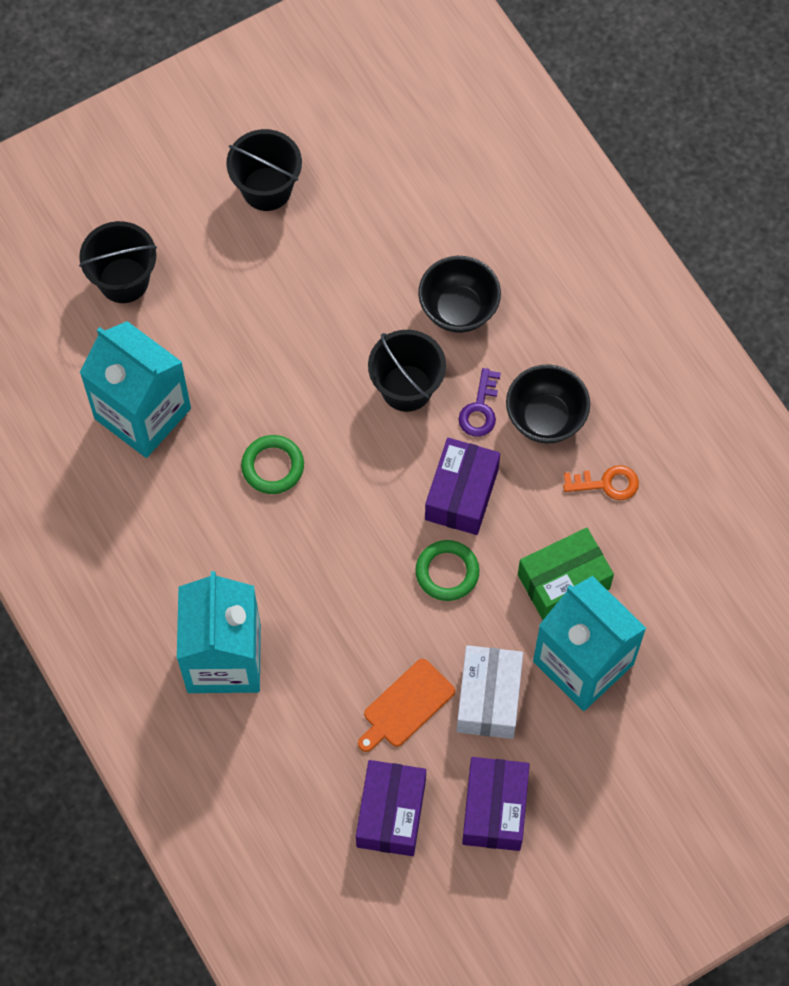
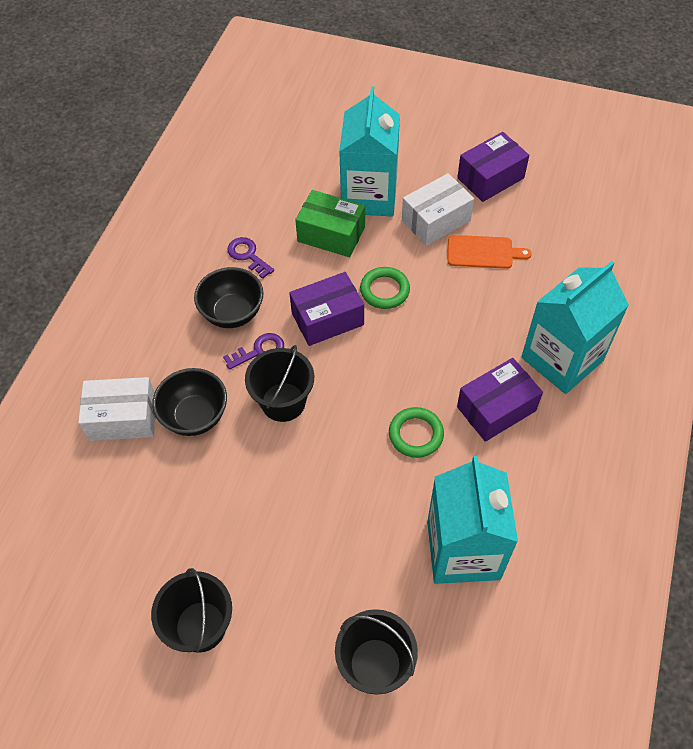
camera: 130 degrees left, 10 degrees down
(391, 813) = (546, 217): purple box -> purple box (496, 409)
(510, 254) = (123, 418): none -> white box
(607, 483) = (248, 255): orange key -> purple key

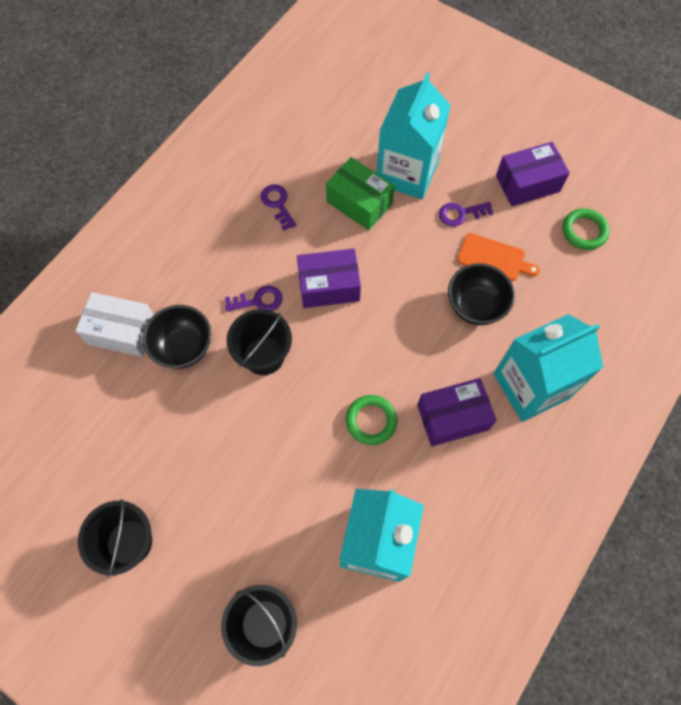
camera: 15 degrees right, 10 degrees up
(232, 313) = (246, 257): black bowl -> black bowl (475, 306)
(384, 290) = (390, 272): green ring -> green ring (584, 231)
(436, 220) = (460, 214): white box -> purple key

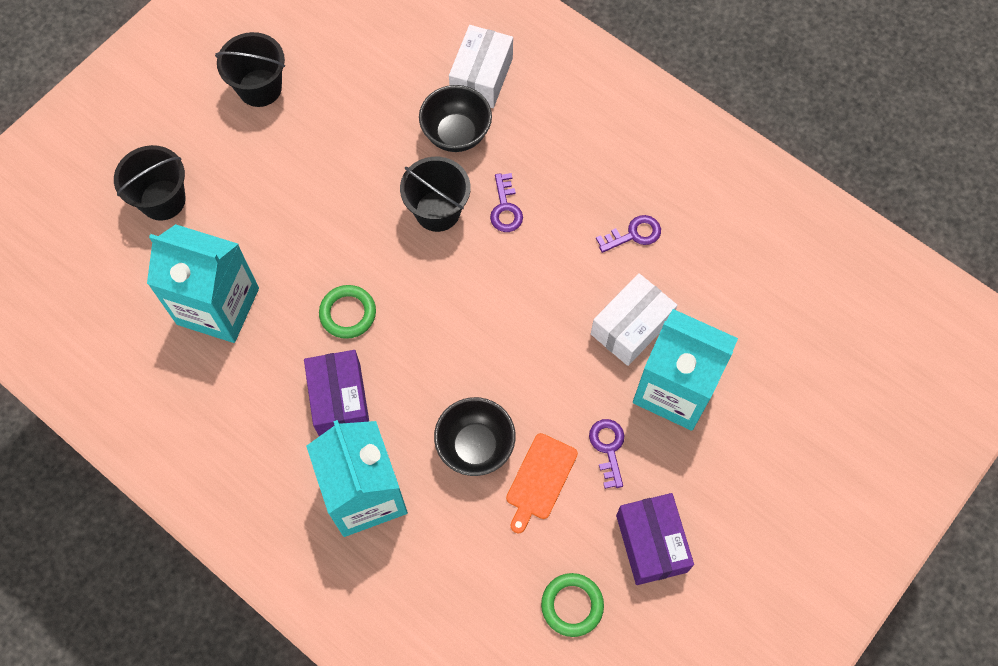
camera: 95 degrees right, 0 degrees up
(329, 286) = (517, 283): purple box -> none
(359, 203) = (631, 327): green box -> white box

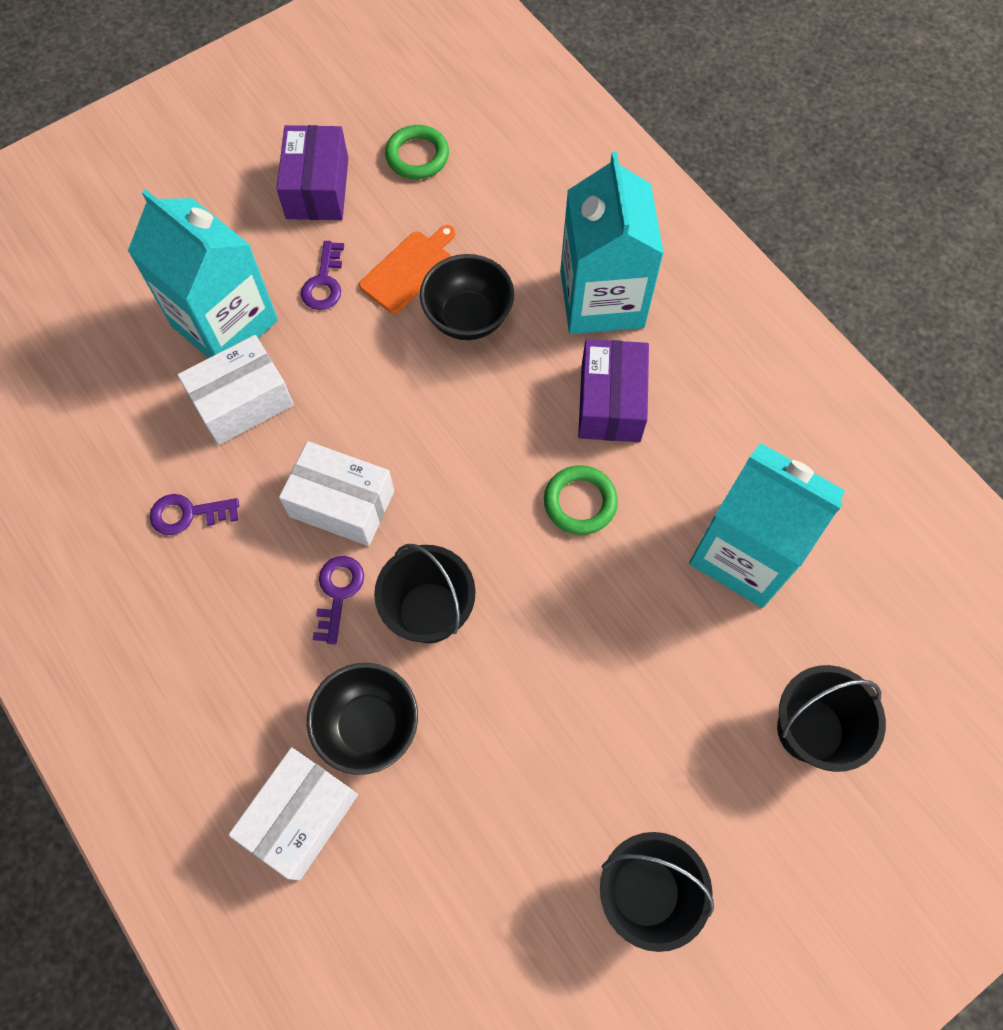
camera: 165 degrees left, 0 degrees up
(525, 269) = (342, 503): none -> white box

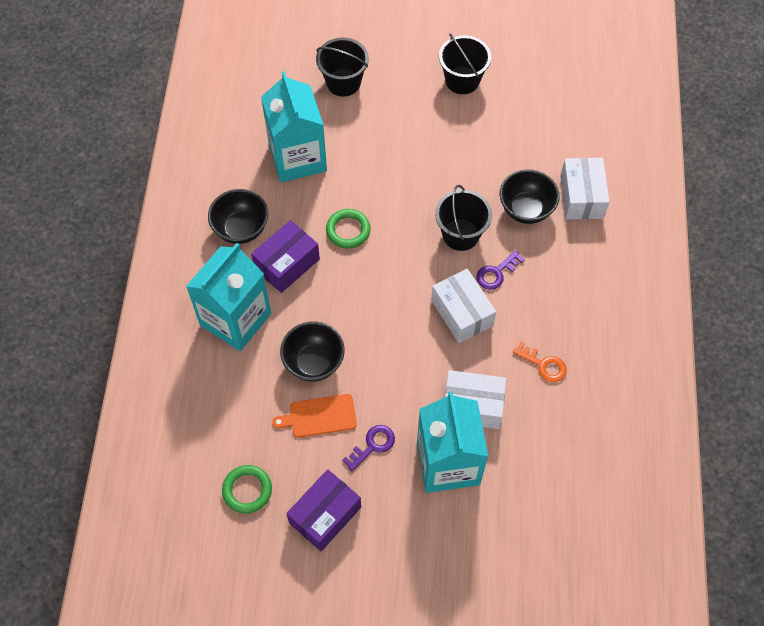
camera: 140 degrees left, 5 degrees down
(187, 514) = (543, 365): purple key -> orange key
(300, 816) = (581, 197): white box -> white box turned 75 degrees counterclockwise
(709, 403) = (241, 229): none -> black bowl

